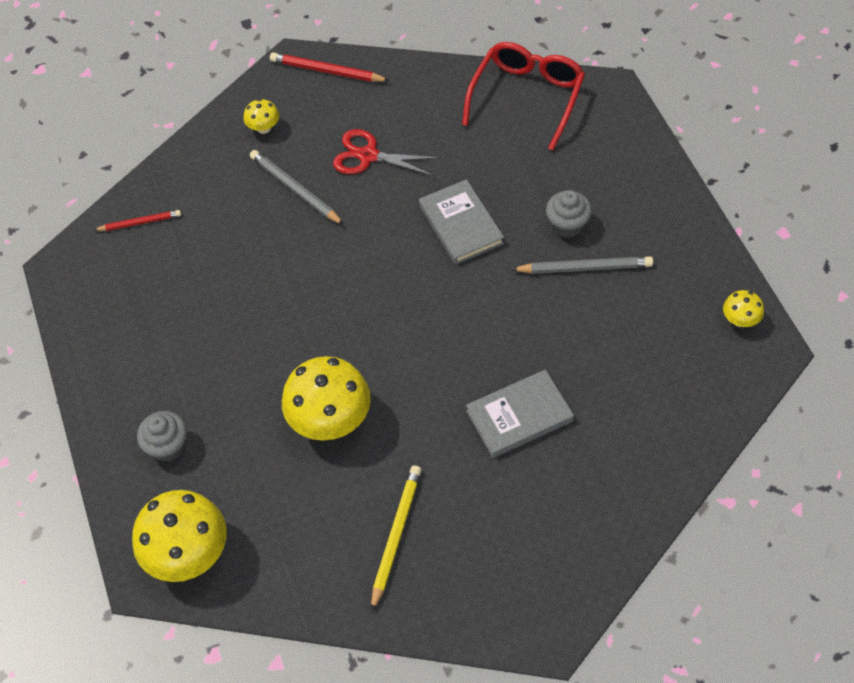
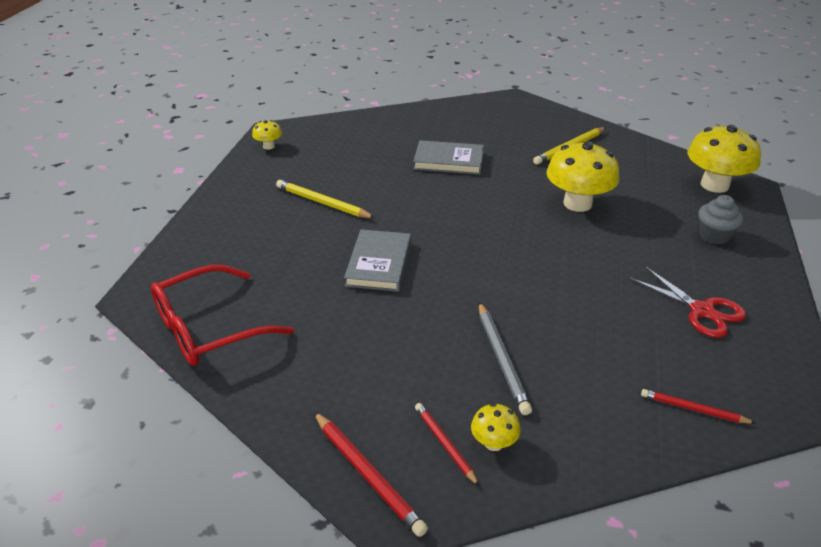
camera: 150 degrees left, 20 degrees down
(294, 111) = (445, 444): none -> red pencil
(368, 155) = (405, 353): red scissors -> red scissors (702, 311)
(567, 225) = (302, 228): grey cupcake -> none
(584, 268) = (322, 203): grey pencil -> yellow pencil

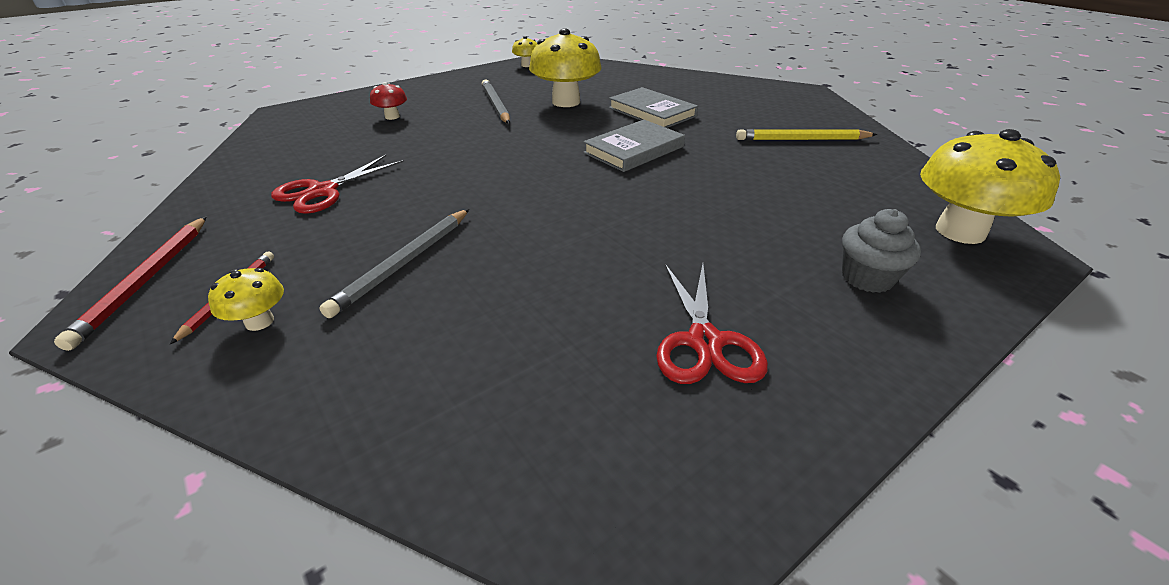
camera: 40 degrees right, 0 degrees up
(209, 328) = (276, 143): red glasses -> none
(258, 253) = (392, 117): none -> red mushroom
(322, 203) = (495, 105): yellow pencil -> grey pencil
(345, 345) = (323, 191): none -> red scissors
(379, 263) = (455, 154): grey book -> grey book (634, 150)
(577, 203) = (727, 182): yellow mushroom -> yellow mushroom (566, 102)
(693, 409) = (492, 435): red pencil -> none

